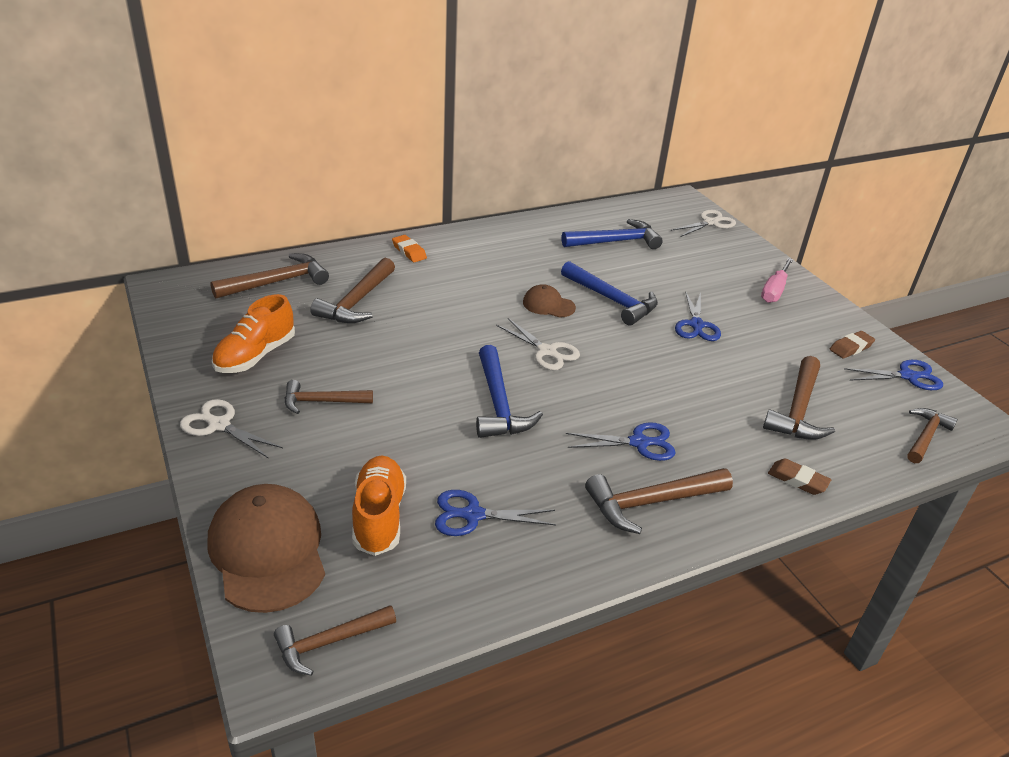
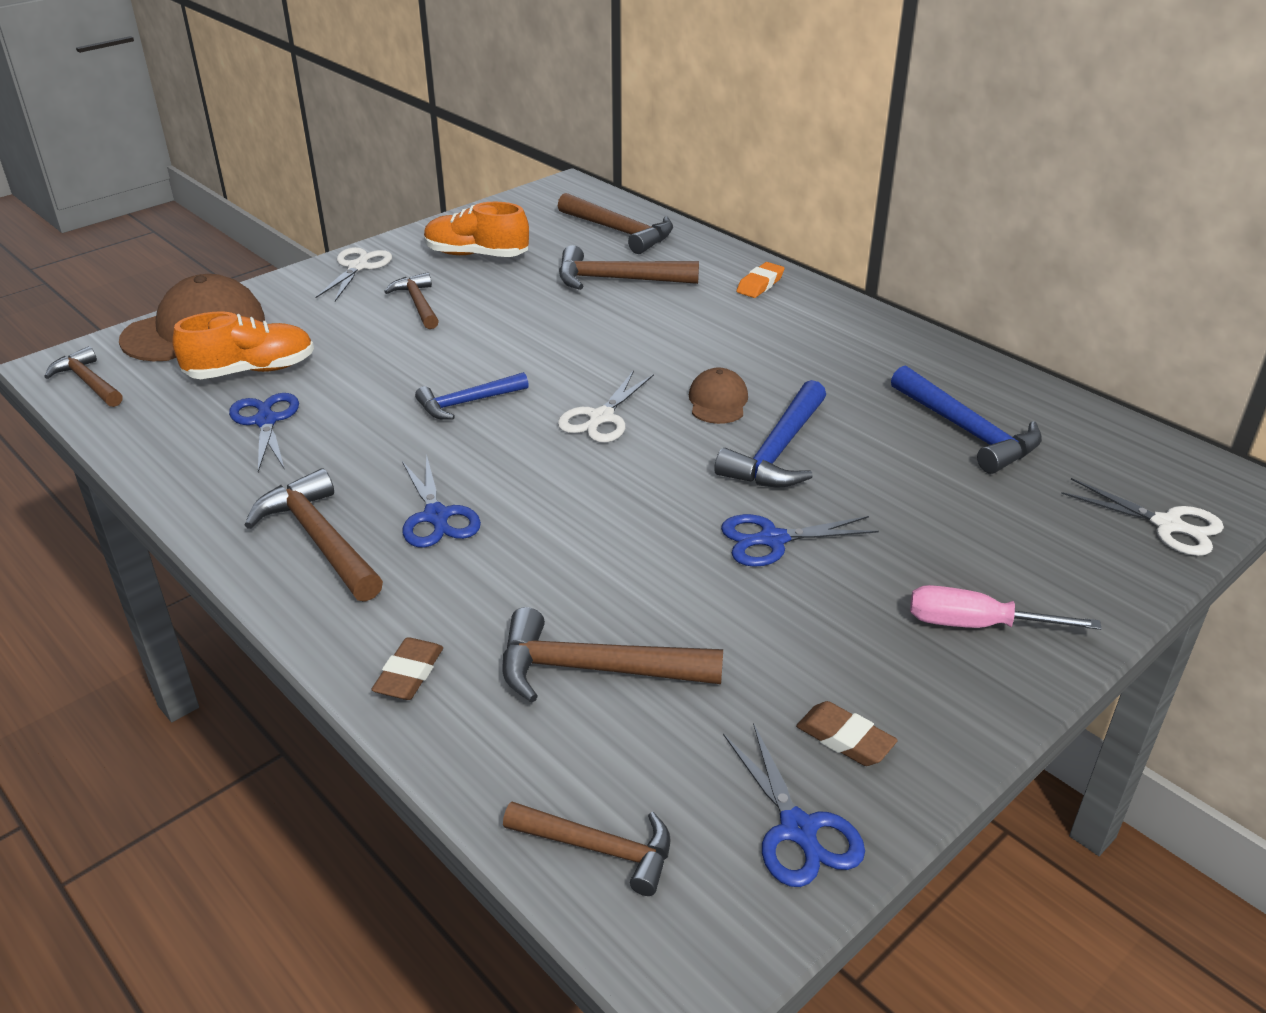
camera: 75 degrees right, 0 degrees up
(498, 404) = (467, 402): blue hammer -> blue hammer, size x0.66

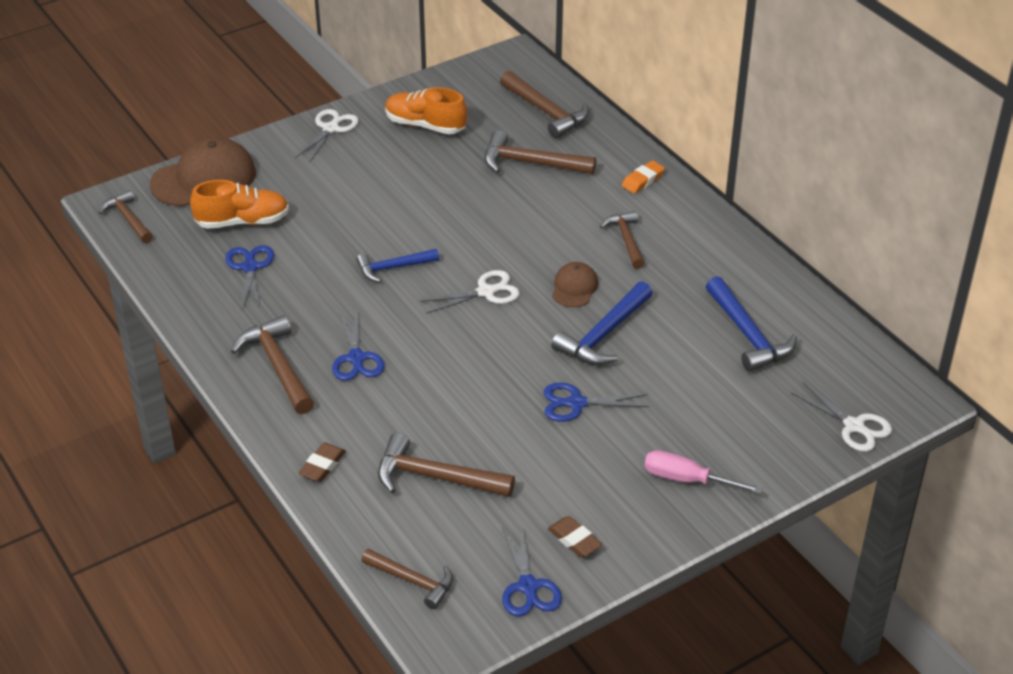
camera: 10 degrees right, 5 degrees up
(418, 304) = (371, 171): brown hammer -> brown hammer (626, 240)
(601, 418) = (486, 292): white scissors -> white scissors turned 150 degrees counterclockwise

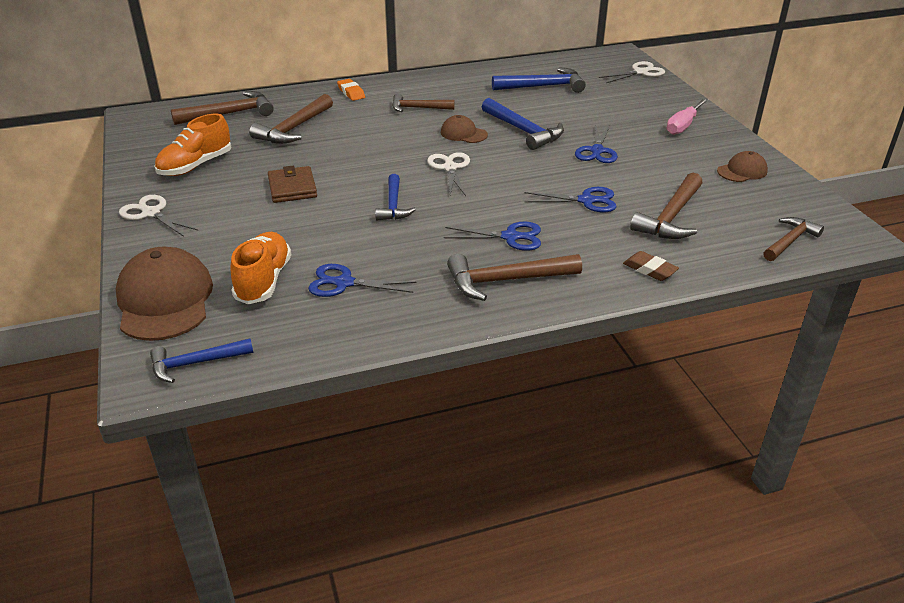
camera: 75 degrees left, 5 degrees down
(128, 219) = (196, 363): brown hammer -> blue hammer
(404, 195) = (292, 188): none -> brown wallet
(528, 586) = (791, 194): blue scissors -> blue scissors (586, 201)
(574, 540) = (742, 171): brown eraser -> brown cap

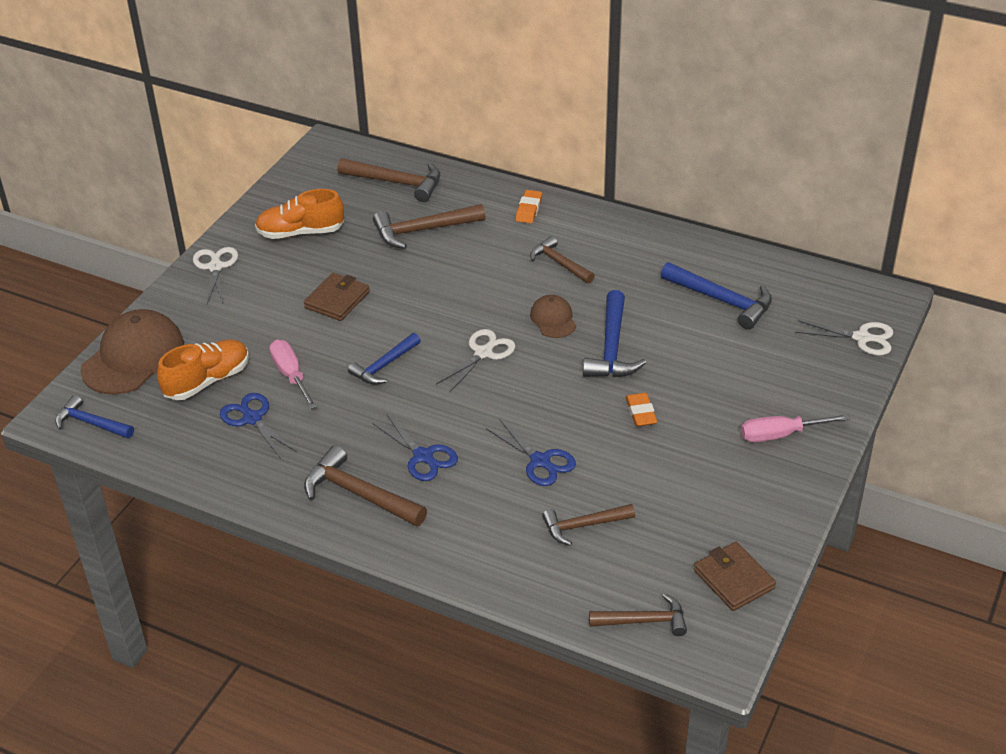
camera: 45 degrees right, 5 degrees up
(331, 243) = (291, 375): none -> pink screwdriver
(597, 151) = (641, 413): blue scissors -> orange eraser
(650, 269) = (478, 561): brown eraser -> none
(671, 217) = (583, 526): brown hammer -> brown hammer, size x0.66
(742, 171) = (740, 523): brown cap -> none
(789, 196) = (733, 579): none -> brown wallet

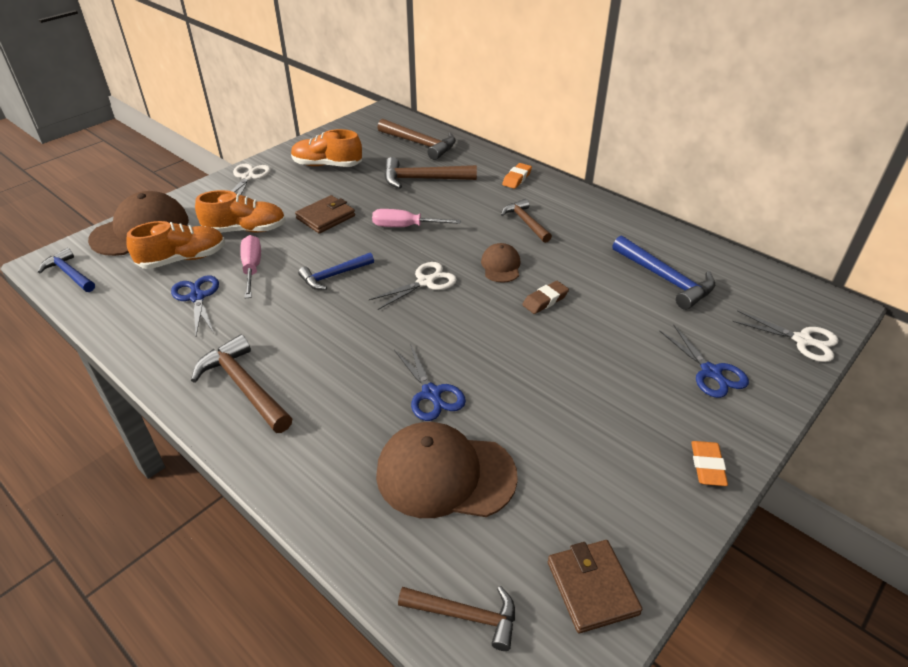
camera: 15 degrees right, 0 degrees up
(255, 333) = (245, 230): none -> orange shoe
(423, 456) = (323, 363): blue scissors -> blue scissors (711, 372)
(583, 526) = (445, 474): brown hammer -> brown cap
(612, 348) = (545, 300): blue hammer -> brown eraser
(641, 413) = (551, 367): orange eraser -> orange eraser (707, 466)
(781, 435) = (693, 422): pink screwdriver -> pink screwdriver (405, 227)

